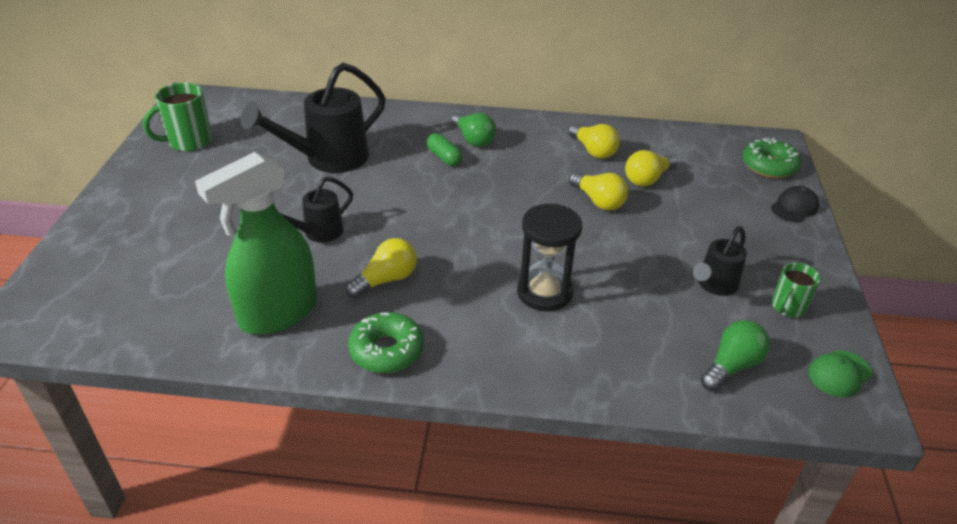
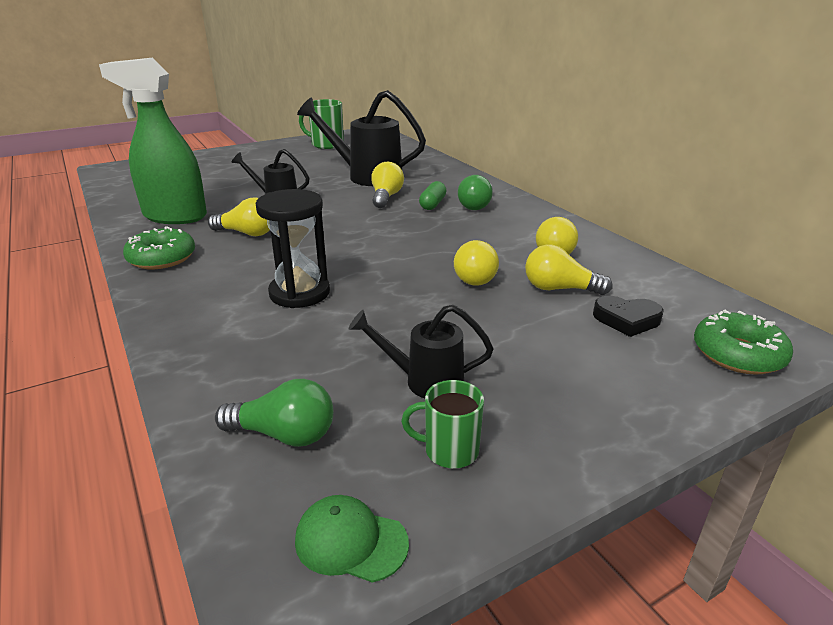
camera: 55 degrees right, 10 degrees down
(397, 172) = (386, 197): none -> yellow light bulb
(706, 178) = (626, 320): none -> black heart
(794, 207) = (683, 398): black cap -> none

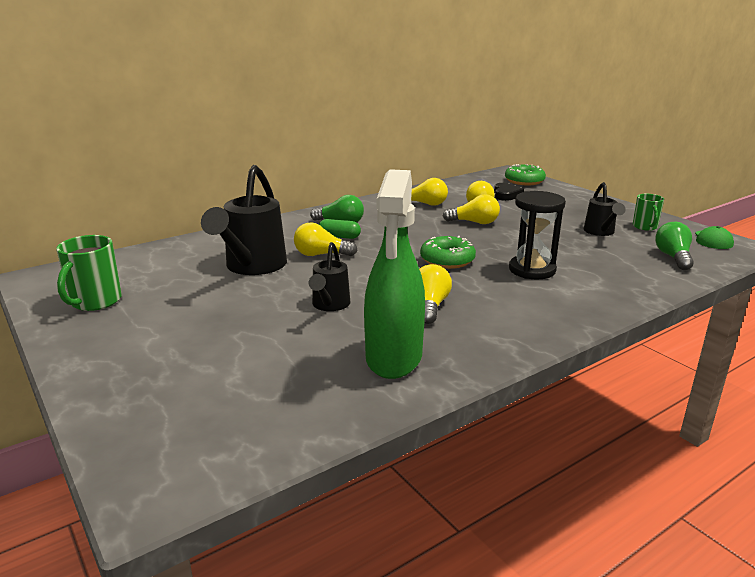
camera: 95 degrees left, 5 degrees down
(162, 258) = (506, 338): green donut -> green donut (447, 260)

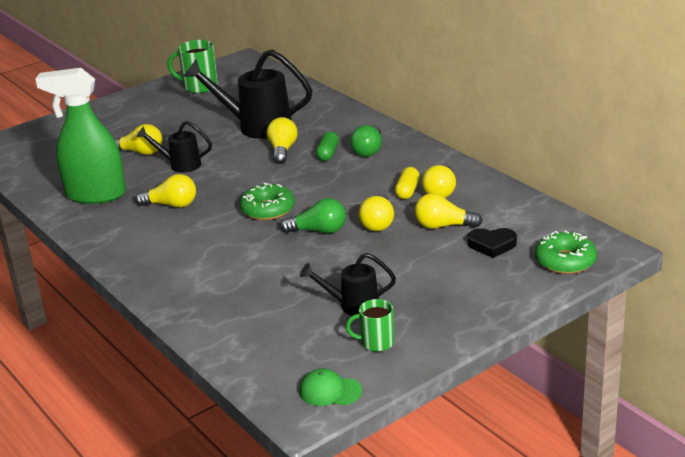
camera: 90 degrees right, 5 degrees up
(278, 333) = (140, 152): none -> yellow light bulb
(421, 213) = (407, 191): none -> yellow capsule
(532, 270) = (241, 254): black hourglass -> none
(673, 257) = (271, 347): green light bulb -> green light bulb (318, 231)

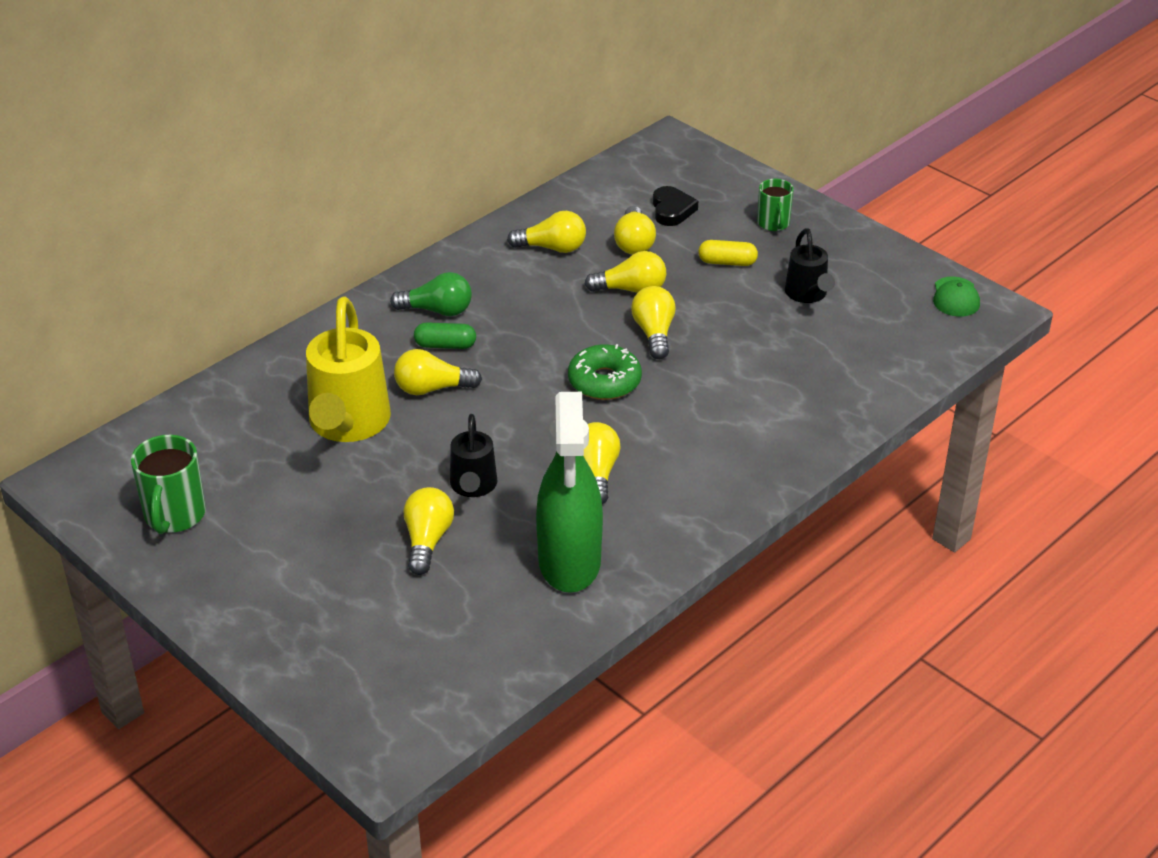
camera: 100 degrees left, 10 degrees up
(256, 126) = (347, 425): black watering can -> yellow watering can
(318, 231) = (654, 333): green light bulb -> yellow light bulb
(376, 343) = (869, 275): green mug -> green mug (773, 223)
(407, 191) = (551, 272): yellow capsule -> yellow capsule (727, 262)
(565, 261) = (698, 166): green donut -> none

